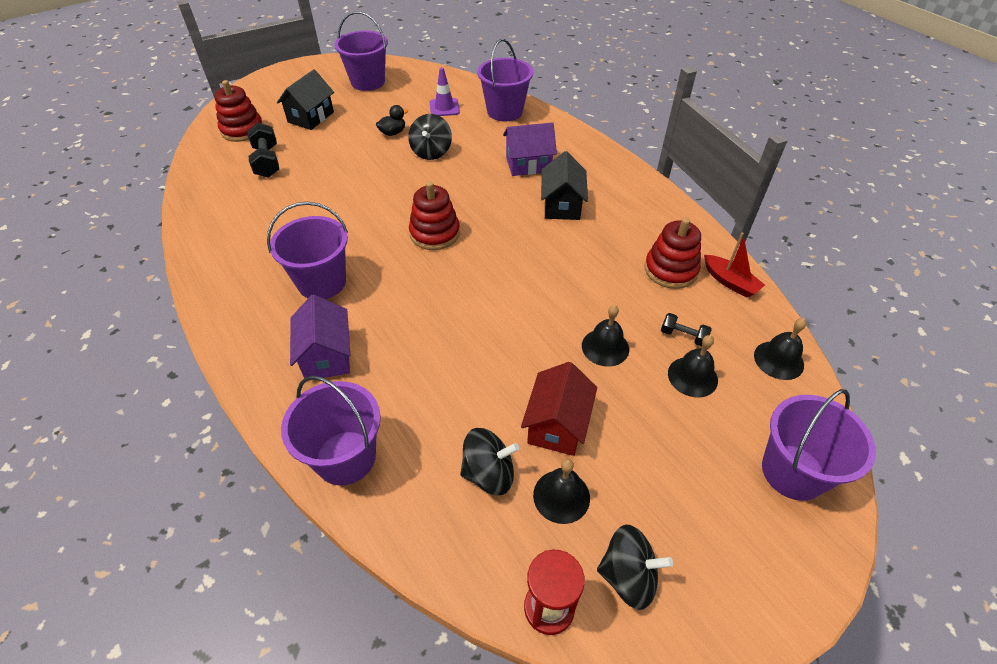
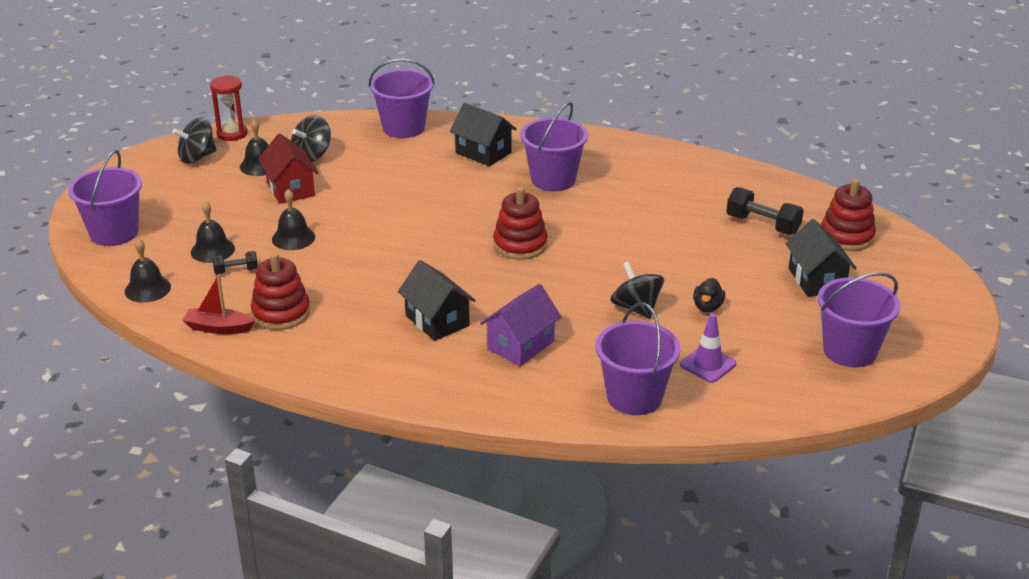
camera: 140 degrees right, 15 degrees down
(326, 356) = (483, 153): purple house -> black house

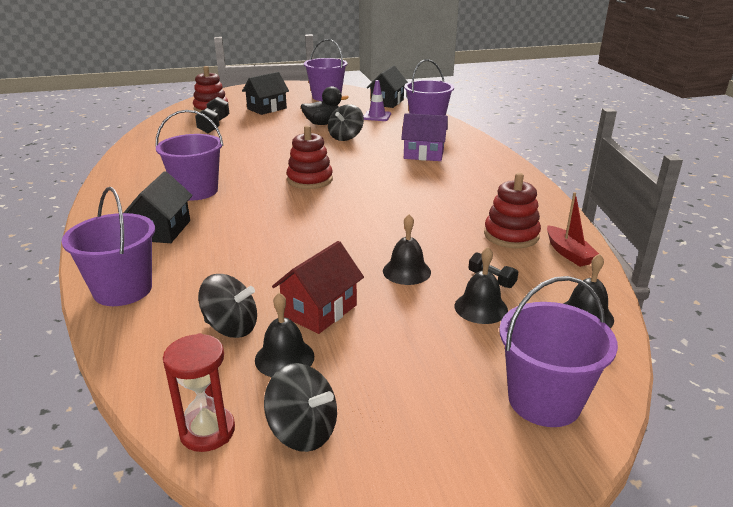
camera: 120 degrees left, 5 degrees down
(437, 321) = (435, 181): black house -> black house (387, 102)
(707, 307) = (323, 124): black duck -> black duck, size x1.55

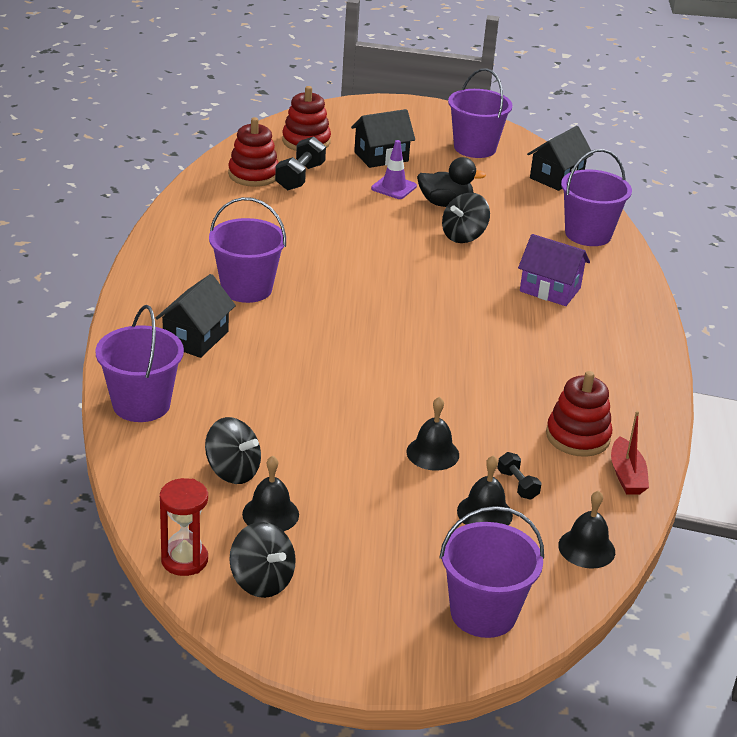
camera: 15 degrees right, 5 degrees up
(310, 180) = (385, 300): red stacking toy -> red stacking toy (253, 175)
(320, 311) = (322, 475): red house -> none
(377, 116) = (526, 204): purple traffic cone -> purple traffic cone (393, 187)

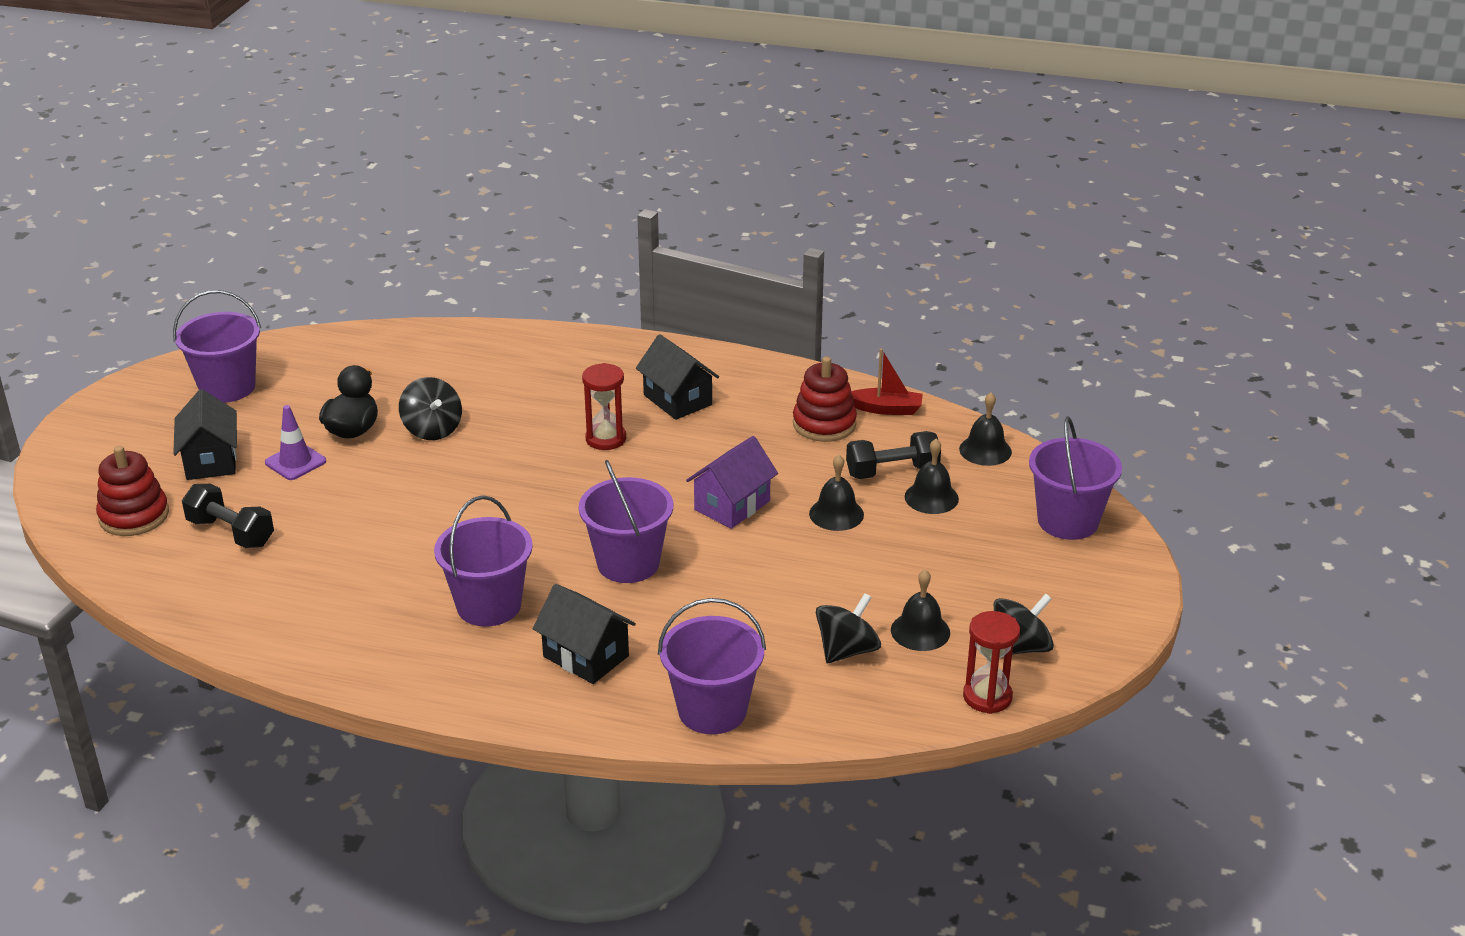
camera: 75 degrees left, 0 degrees up
(253, 175) = (203, 571): red stacking toy -> none
(491, 317) = (606, 439): none -> red hourglass
(517, 485) = (892, 471): black dumbbell -> black dumbbell, size x1.73
(550, 290) = (565, 392): purple house -> purple house (732, 505)
(556, 177) = (329, 344): black house -> black house (677, 400)
(588, 234) = (463, 348): purple bucket -> purple bucket (628, 563)

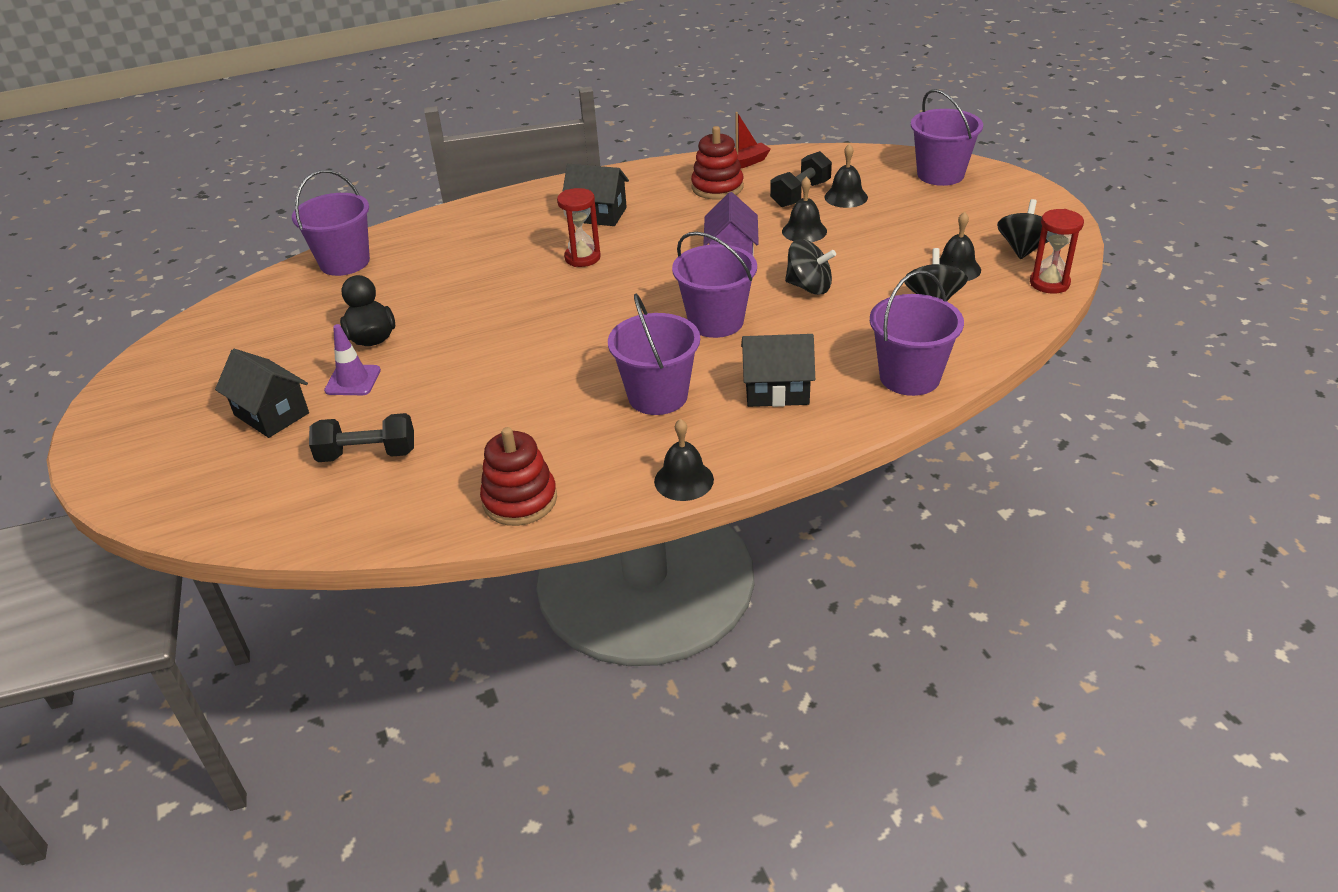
camera: 35 degrees left, 5 degrees up
(134, 516) = (255, 487): red stacking toy -> red stacking toy (520, 500)
(227, 387) = (211, 358): purple bucket -> purple bucket (345, 262)
(432, 429) = (438, 309): black spinning top -> black spinning top (809, 287)
(985, 450) = (836, 160): black bell -> black bell (684, 480)

